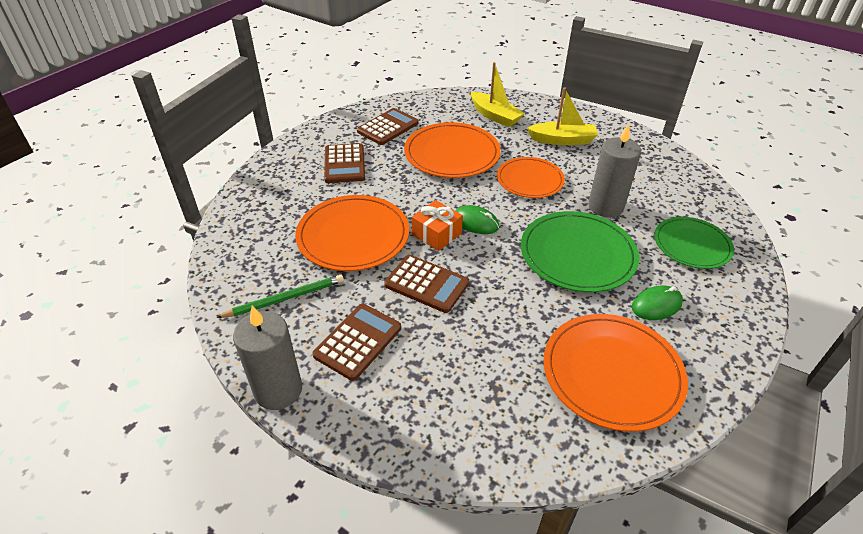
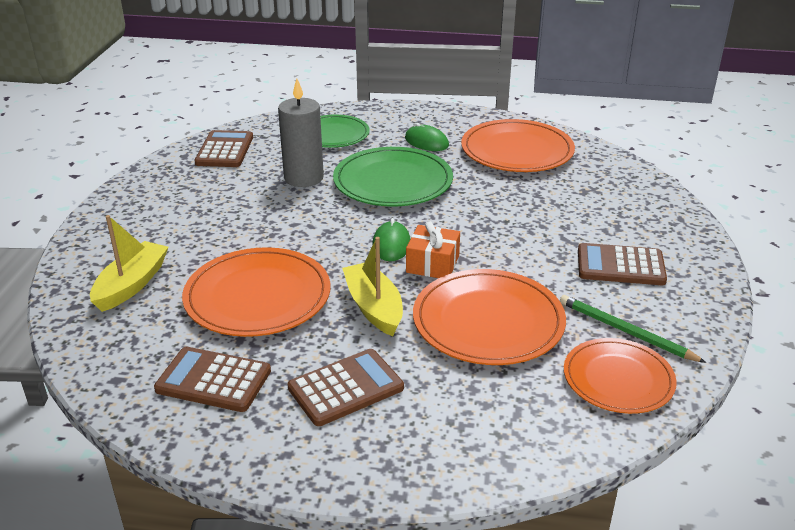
camera: 115 degrees left, 10 degrees down
(278, 390) = (717, 289): grey candle -> none
(426, 284) = (512, 250): brown calculator -> brown calculator (224, 150)
(530, 180) = (283, 227): orange plate -> orange plate (618, 379)
(562, 140) = (177, 221): yellow boat -> yellow boat (374, 307)

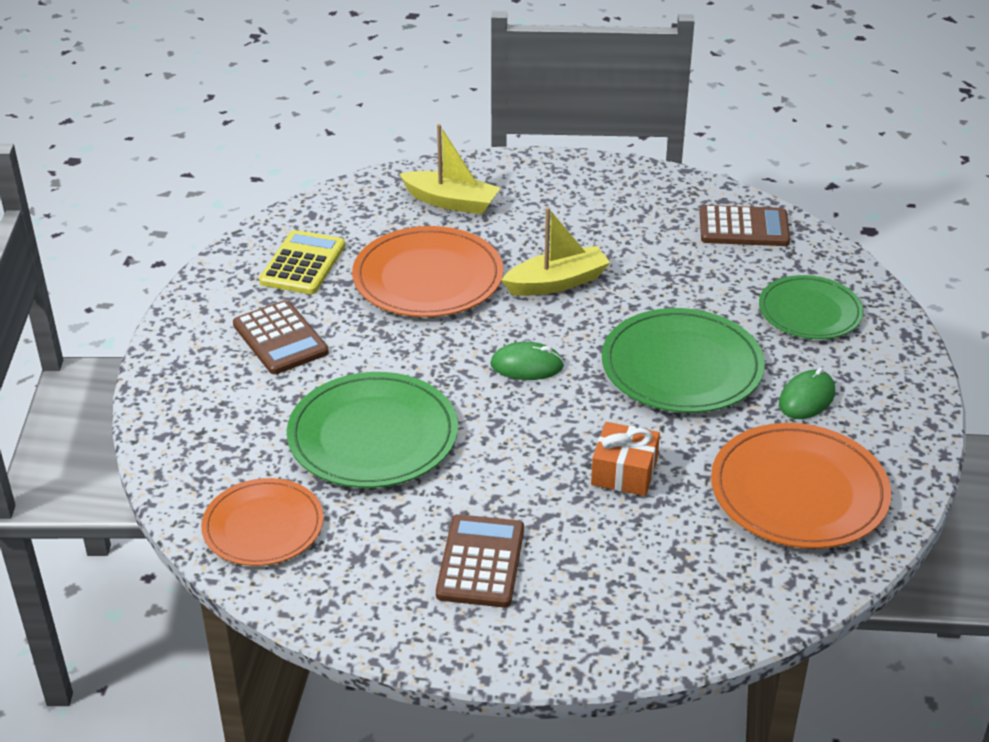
camera: 90 degrees right, 5 degrees up
(213, 380) = (303, 264): brown calculator -> yellow calculator
(303, 178) = (680, 293): grey candle -> none
(374, 307) = (403, 354): yellow boat -> yellow boat (556, 282)
(432, 264) = (486, 397): orange gift -> orange gift (624, 472)
(488, 321) = (373, 435): orange plate -> green plate
(625, 331) = (344, 545): green pencil -> none

